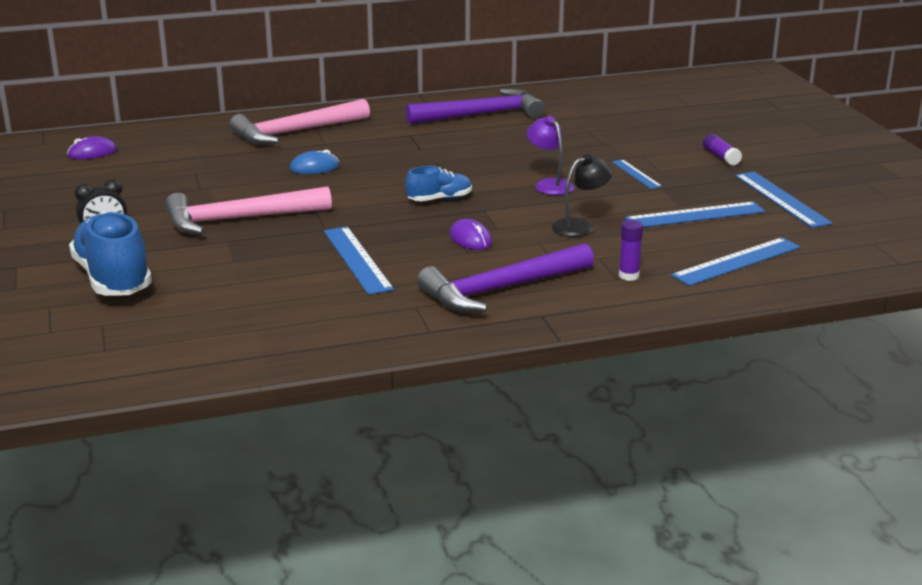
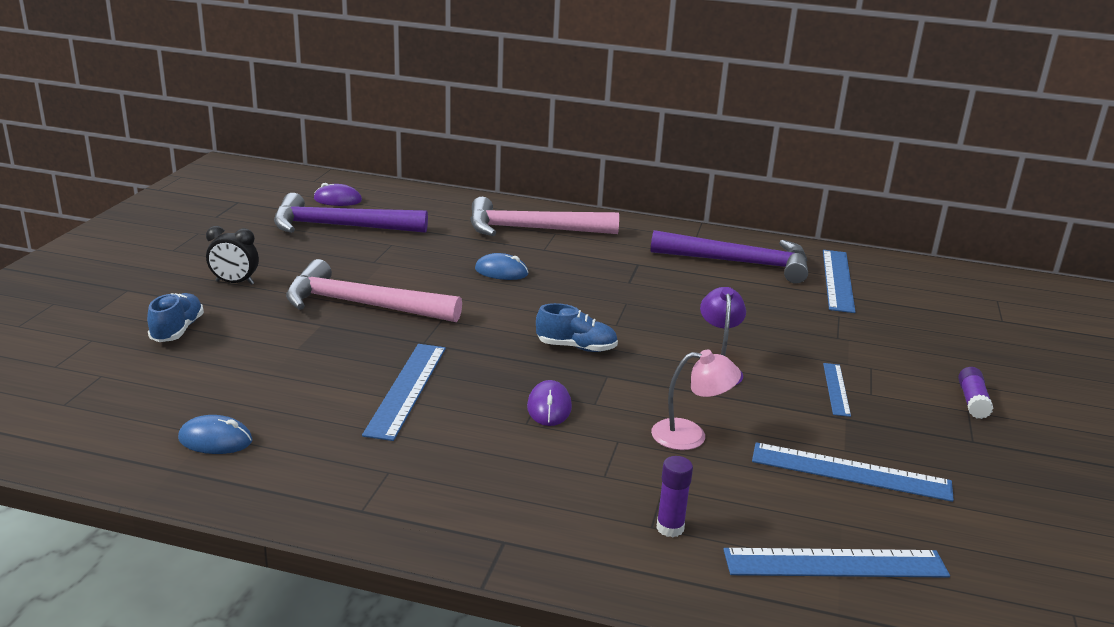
camera: 30 degrees right, 0 degrees up
(113, 279) = (177, 330): blue shoe -> blue shoe, size x0.53
(265, 330) = (215, 440): none -> blue mouse
(500, 289) = (501, 486): purple hammer -> purple hammer (340, 226)
(580, 226) = (690, 435): black lamp -> pink lamp
(781, 199) = (997, 490): blue ruler -> blue ruler (837, 280)

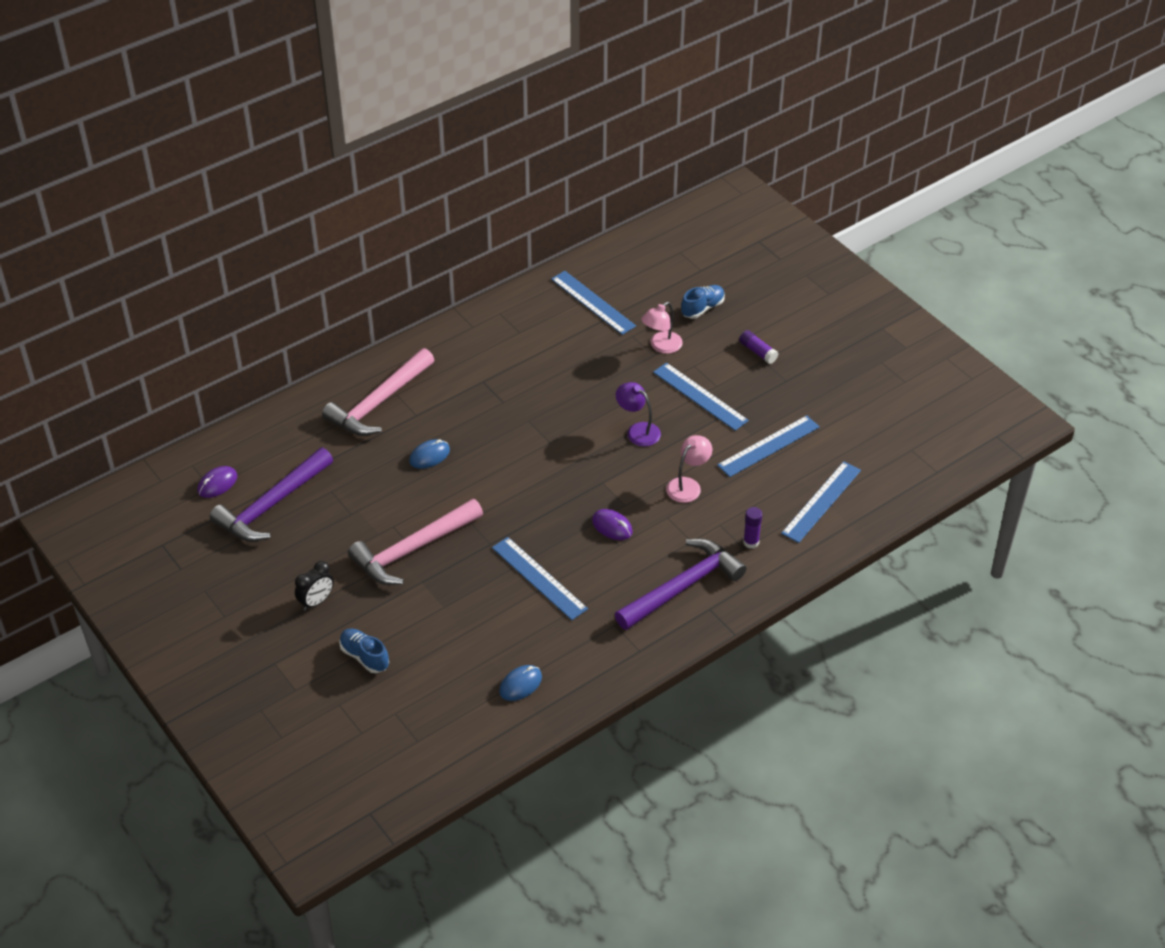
camera: 50 degrees left, 20 degrees up
(576, 347) = (560, 477): blue shoe -> blue shoe (702, 308)
(739, 263) = (529, 331): purple hammer -> purple hammer (683, 587)
(836, 389) = (700, 396): blue ruler -> blue ruler, size x1.74
(858, 337) = (661, 346): none -> pink lamp

